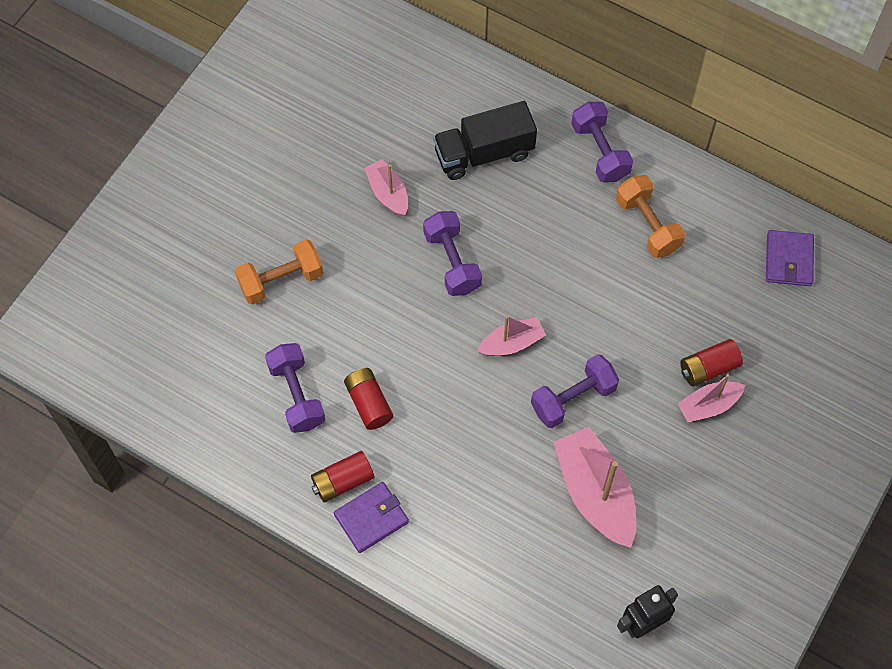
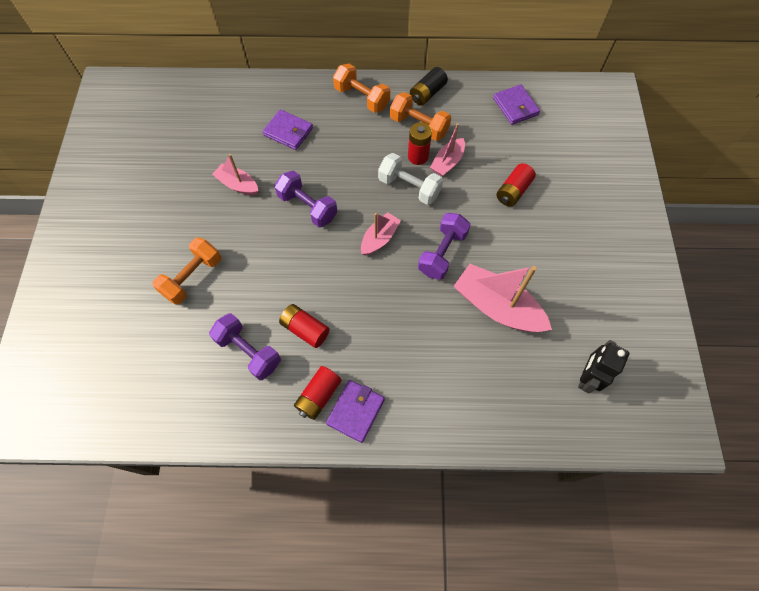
camera: 30 degrees left, 0 degrees up
(484, 153) = (288, 132): black truck -> purple wallet
(585, 298) = (409, 187): none -> white dumbbell
(600, 151) = (362, 98): purple dumbbell -> orange dumbbell
(621, 264) = (418, 156): none -> red battery
(687, 186) = (427, 93): none -> black battery
(708, 405) = (529, 213): pink boat -> pink boat (447, 162)

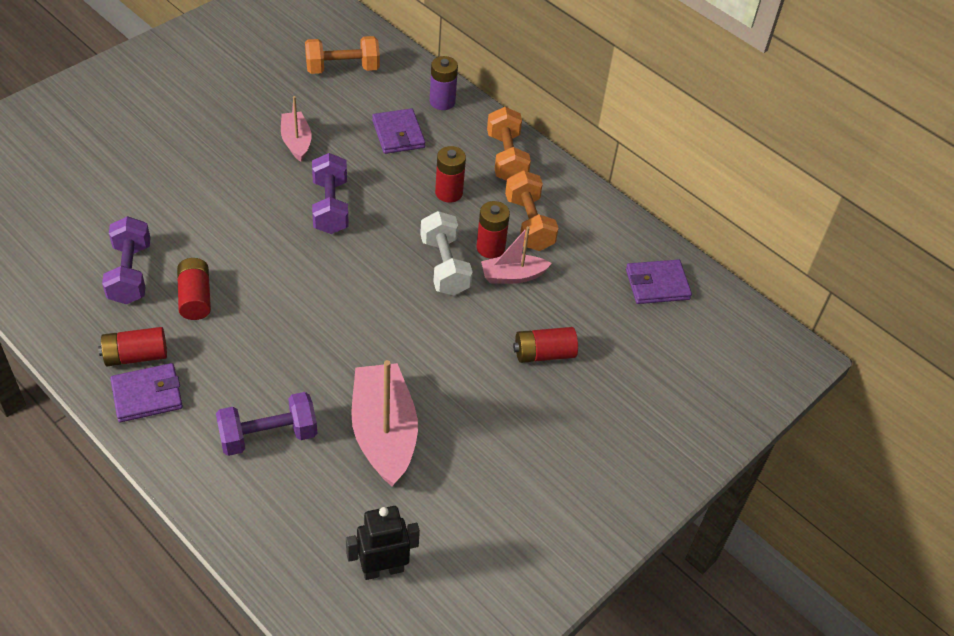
camera: 40 degrees right, 15 degrees down
(193, 277) = (164, 182): orange dumbbell -> orange dumbbell (342, 68)
(287, 92) = (442, 102): none -> purple battery
(358, 143) = (449, 193): none -> red battery
(379, 238) = (357, 284): pink boat -> none
(427, 93) = (578, 203): black battery -> none
(442, 253) = (397, 345): purple dumbbell -> purple dumbbell (268, 436)
(515, 106) = (657, 284): purple wallet -> purple wallet turned 60 degrees clockwise

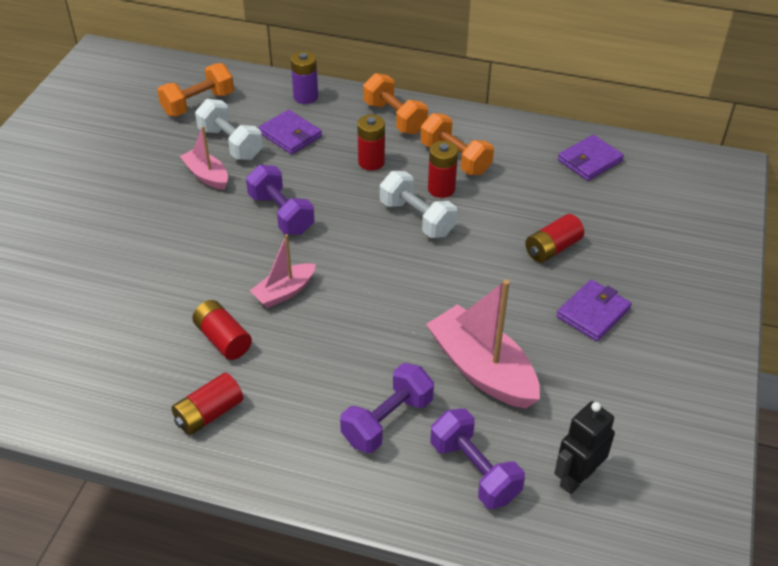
camera: 25 degrees left, 5 degrees down
(130, 273) = (143, 347): purple dumbbell -> purple dumbbell (474, 471)
(147, 395) = (248, 442): purple wallet -> purple wallet (593, 313)
(340, 120) = (230, 143): none -> white dumbbell
(512, 276) = (477, 202): pink boat -> pink boat (284, 292)

